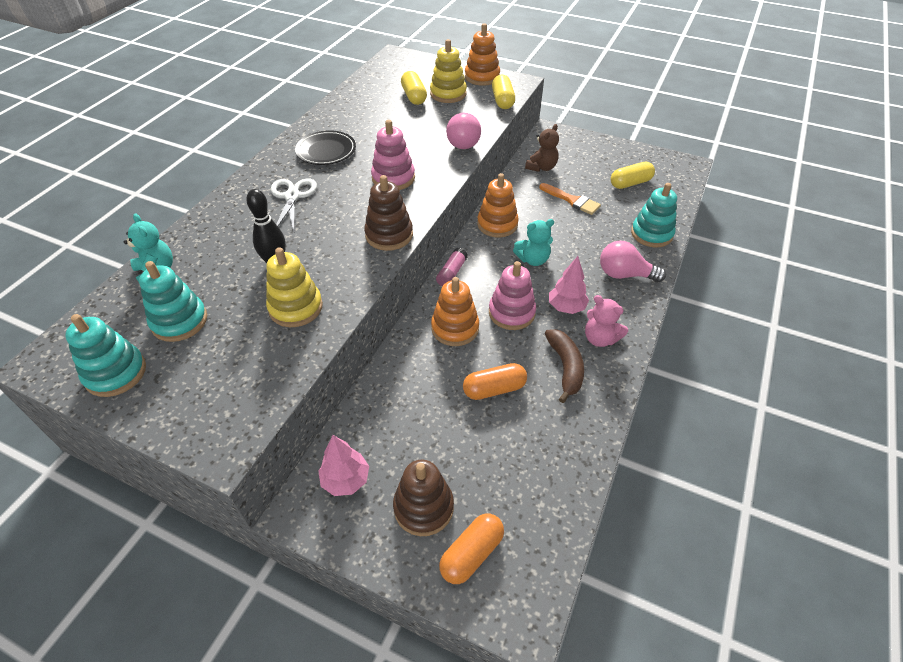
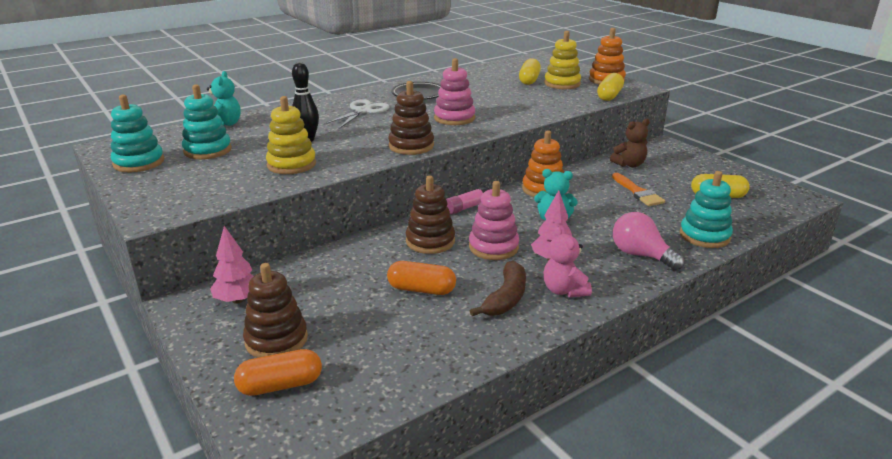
camera: 30 degrees right, 20 degrees down
(455, 328) = (430, 241): orange stacking toy -> brown stacking toy
(463, 142) = (541, 111): pink light bulb -> none

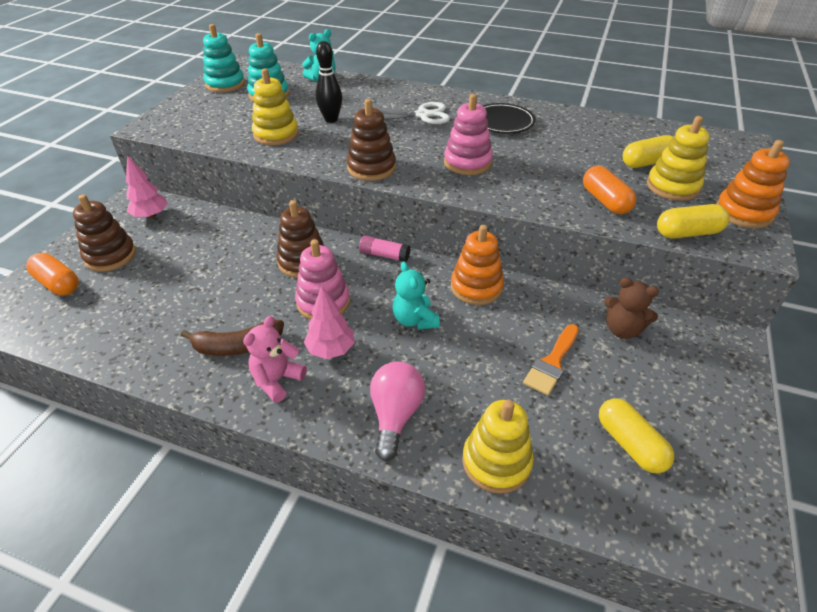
camera: 55 degrees right, 15 degrees up
(421, 289) = (219, 291): orange capsule -> orange capsule (605, 201)
(704, 236) = (496, 462): turquoise stacking toy -> yellow stacking toy

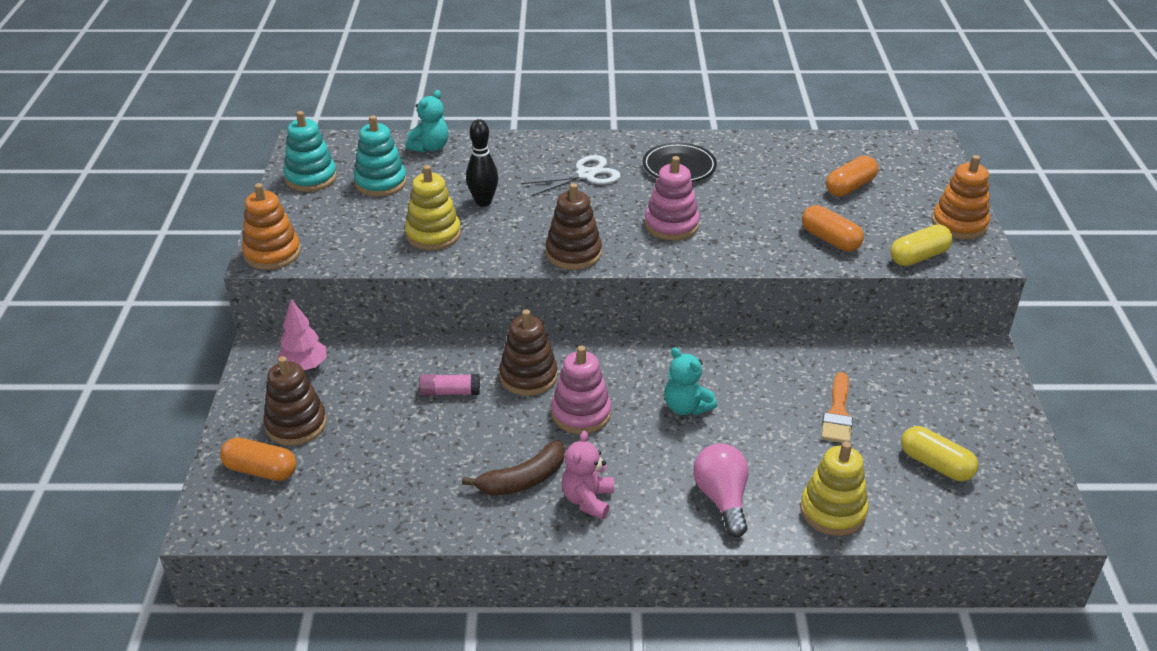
camera: 20 degrees left, 5 degrees down
(331, 350) = (621, 457): pink tree -> none
(384, 255) = (612, 348): pink glue stick -> pink glue stick (450, 392)
(476, 287) = (728, 359): orange stacking toy -> orange stacking toy (272, 253)
(622, 329) = (886, 366): brown teddy bear -> none
(647, 162) = (850, 187): yellow capsule -> orange capsule
(672, 187) = (885, 210): yellow stacking toy -> none

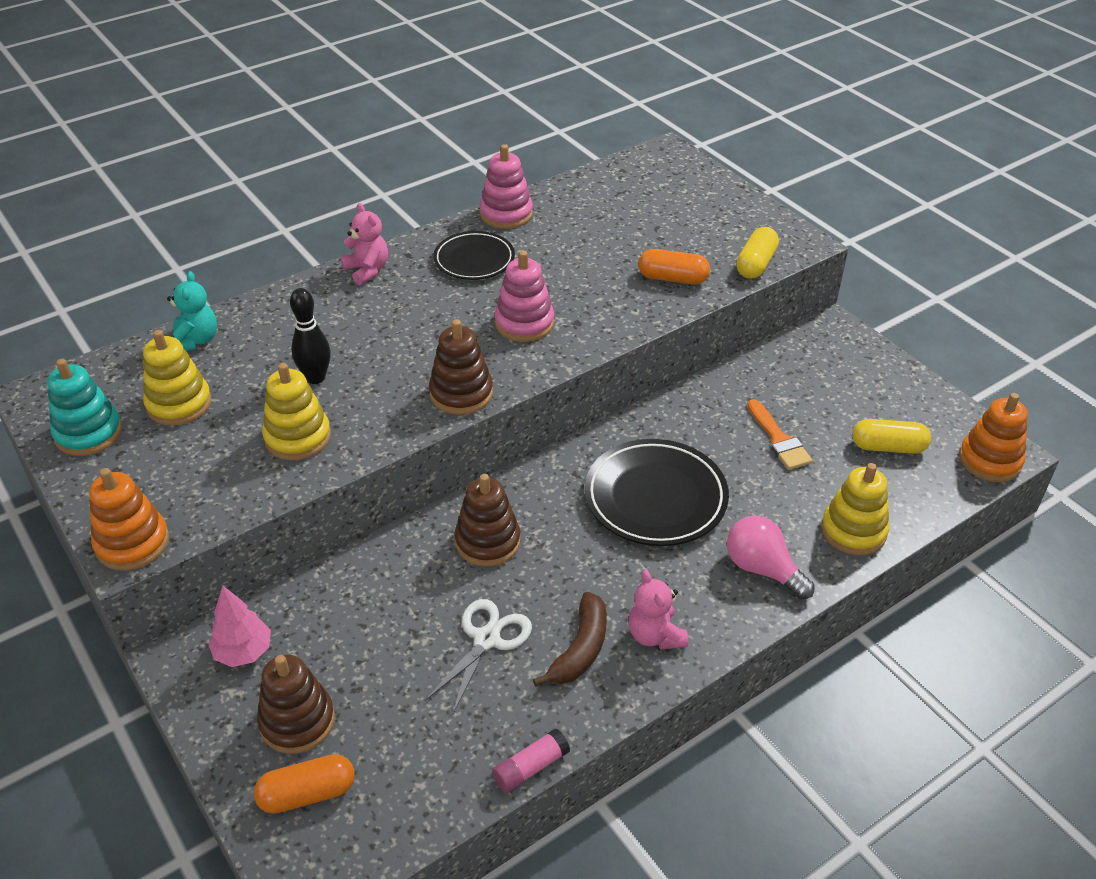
camera: 35 degrees left, 5 degrees up
(381, 183) = (179, 404): turquoise stacking toy -> yellow stacking toy
(450, 392) = (427, 598): pink glue stick -> pink glue stick (530, 767)
(581, 413) = (571, 553): pink stacking toy -> pink stacking toy (506, 214)
(585, 175) = (392, 305): white scissors -> white scissors (486, 639)
(591, 145) = (367, 270): none -> pink teddy bear
(686, 407) = (655, 498): turquoise teddy bear -> black plate
(850, 187) = (641, 220): orange capsule -> none
(959, 224) = (757, 220): orange stacking toy -> orange stacking toy (989, 460)

